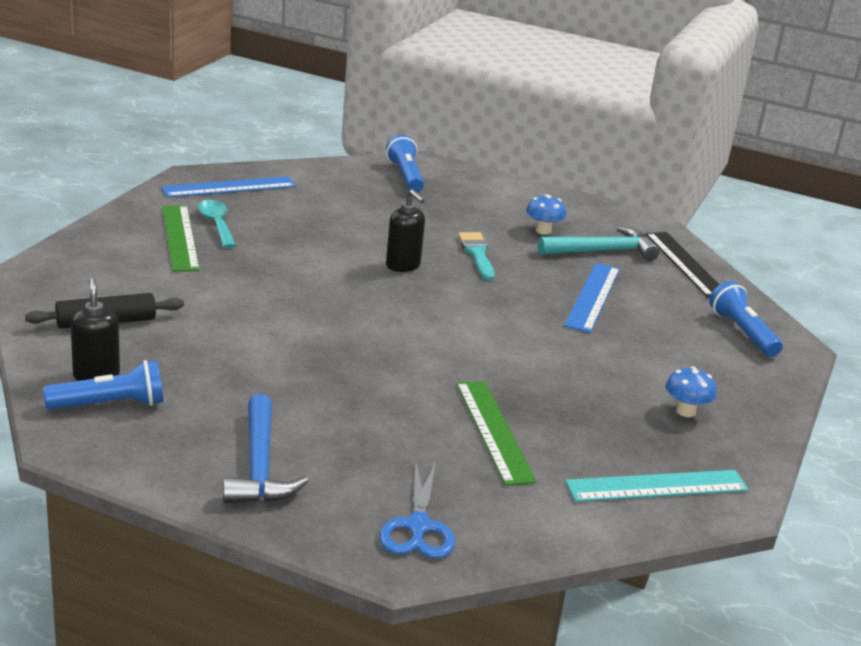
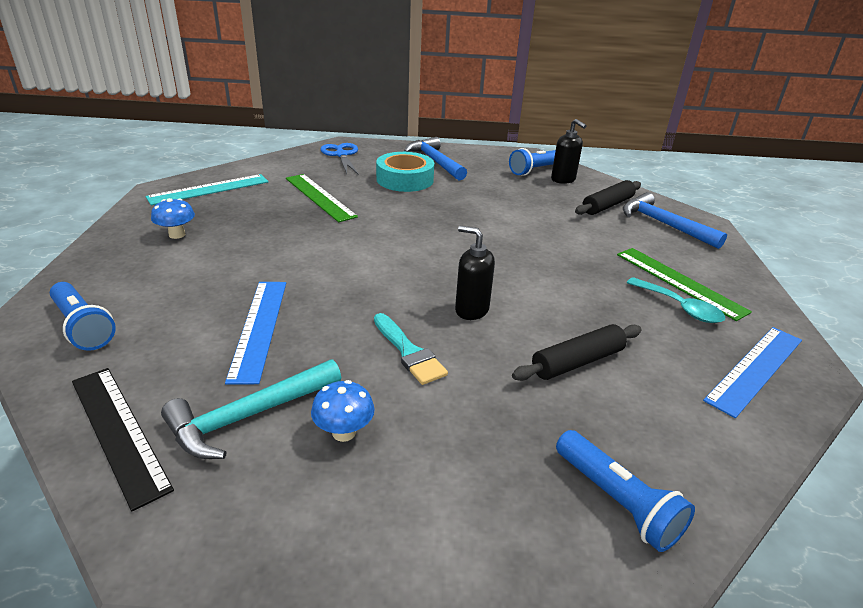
camera: 160 degrees right, 5 degrees up
(82, 284) = (663, 224): none -> blue hammer
(346, 435) = (405, 179): none -> turquoise tape
(354, 220) = (577, 362): none -> black rolling pin

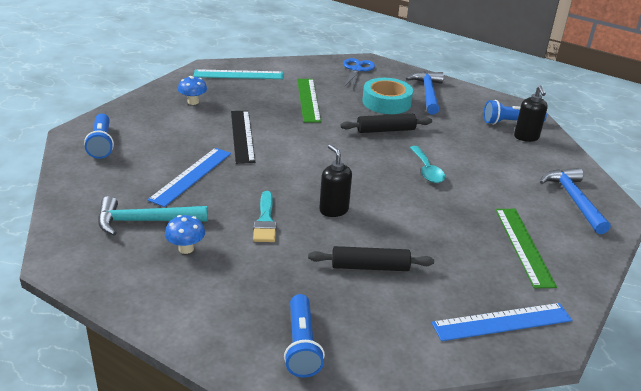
camera: 30 degrees right, 0 degrees up
(118, 432) = (79, 205): black ruler -> black ruler (242, 136)
(607, 205) = (540, 170): black rolling pin -> black rolling pin (386, 130)
(680, 307) = (498, 263): turquoise spoon -> turquoise spoon (427, 170)

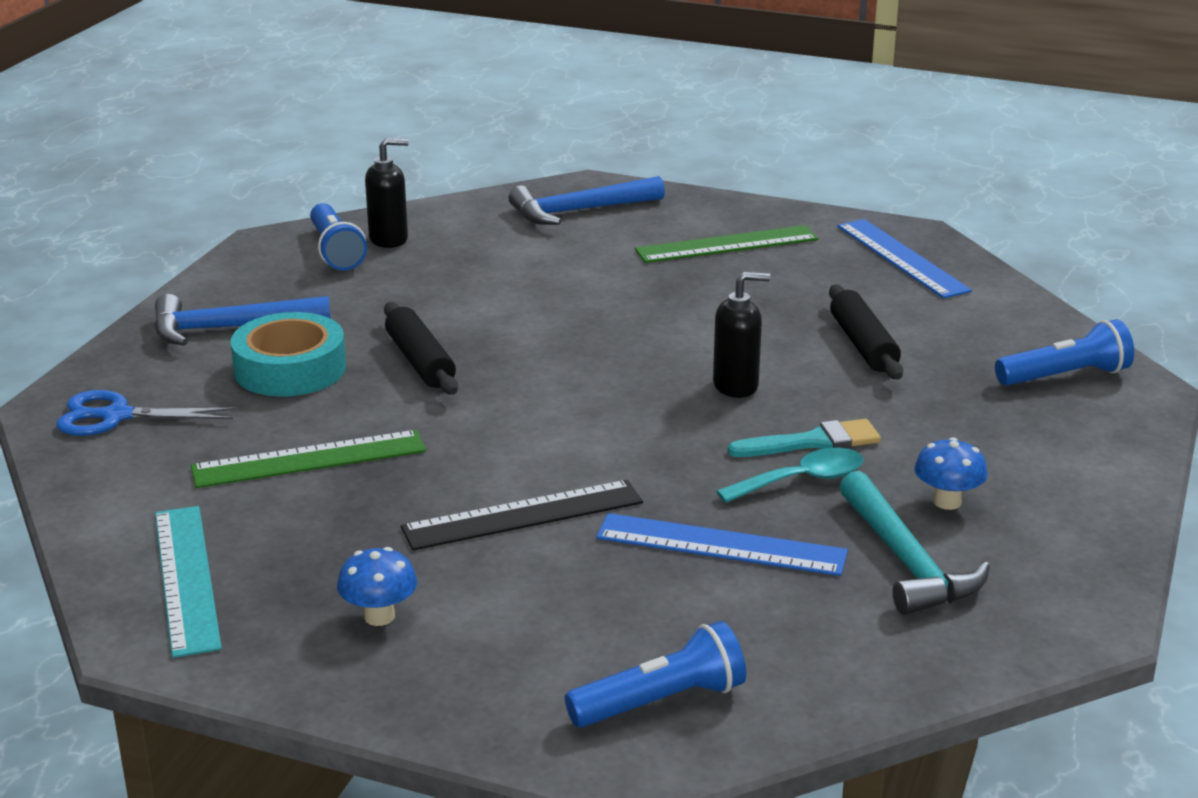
camera: 100 degrees left, 5 degrees down
(333, 210) = (736, 386): black soap dispenser -> black soap dispenser turned 150 degrees counterclockwise
(427, 170) = (556, 316): turquoise spoon -> turquoise spoon (802, 480)

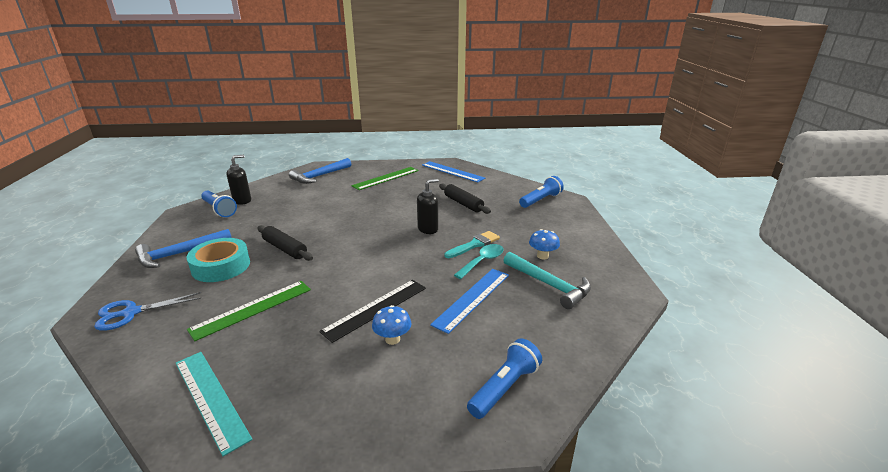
camera: 25 degrees left, 0 degrees up
(379, 616) = (335, 386): blue mushroom -> blue mushroom (392, 339)
(721, 545) = (472, 298): blue ruler -> blue ruler turned 45 degrees counterclockwise

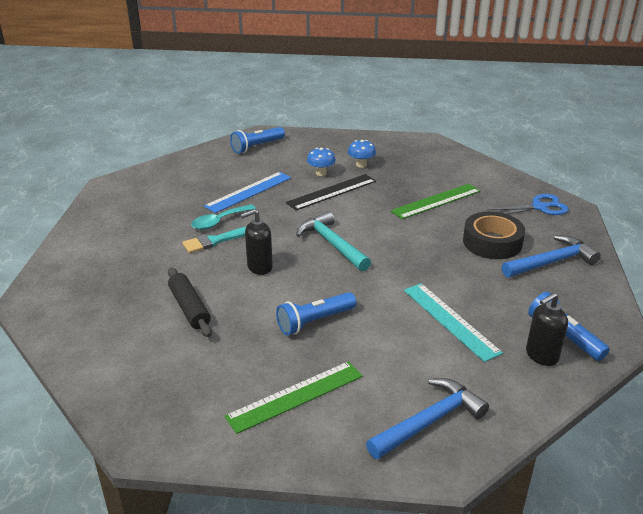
camera: 170 degrees left, 5 degrees up
(211, 398) = (435, 157): turquoise ruler -> turquoise ruler (450, 320)
(221, 266) = (492, 242): turquoise tape -> black tape
(285, 248) = (432, 257): black rolling pin -> none
(452, 171) = (157, 404): blue ruler -> none
(541, 200) = (71, 303): blue flashlight -> blue flashlight (314, 321)
(542, 256) = (154, 221): blue mushroom -> blue mushroom (361, 165)
(549, 285) = (174, 195): turquoise hammer -> turquoise hammer (332, 244)

